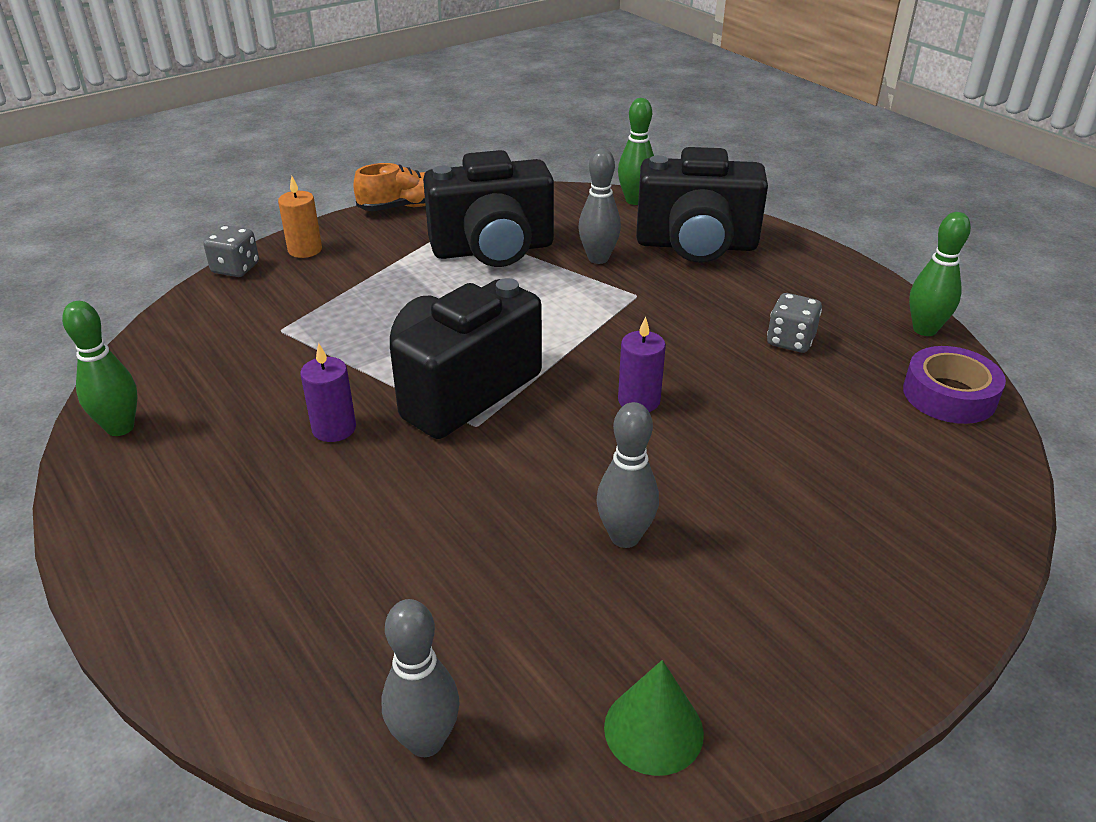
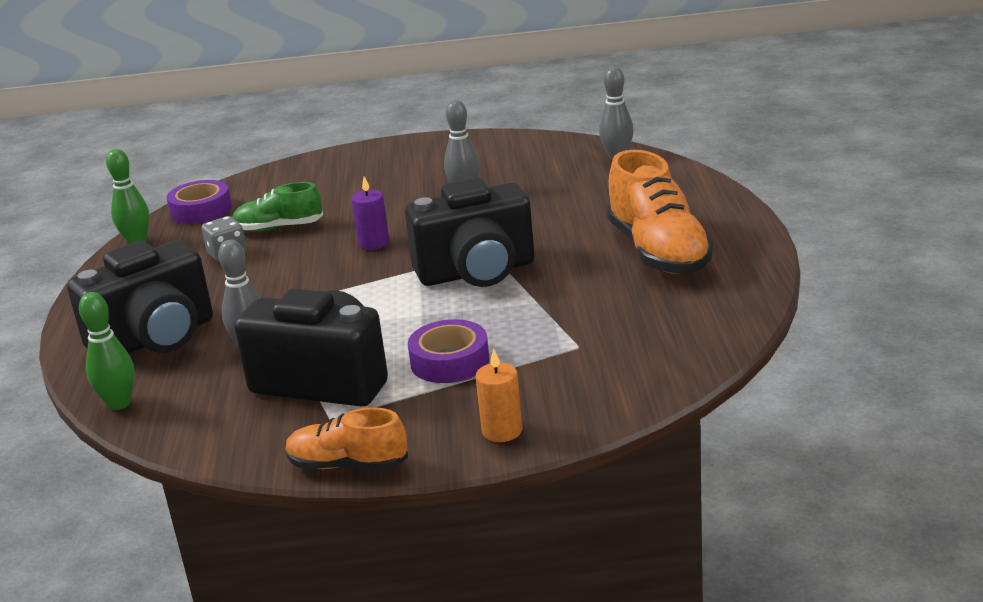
camera: 145 degrees left, 10 degrees down
(120, 428) = (734, 299): green bowling pin -> none
(235, 268) = (587, 425): grey dice -> none
(241, 483) = (658, 252): none -> orange shoe
(334, 428) = (581, 268): purple candle -> none
(397, 289) = (450, 361): none -> purple tape
(653, 730) = (524, 146): green cone -> none
(696, 245) = (155, 339): black camera -> black camera turned 105 degrees clockwise
(796, 393) = (279, 228): none -> green shoe

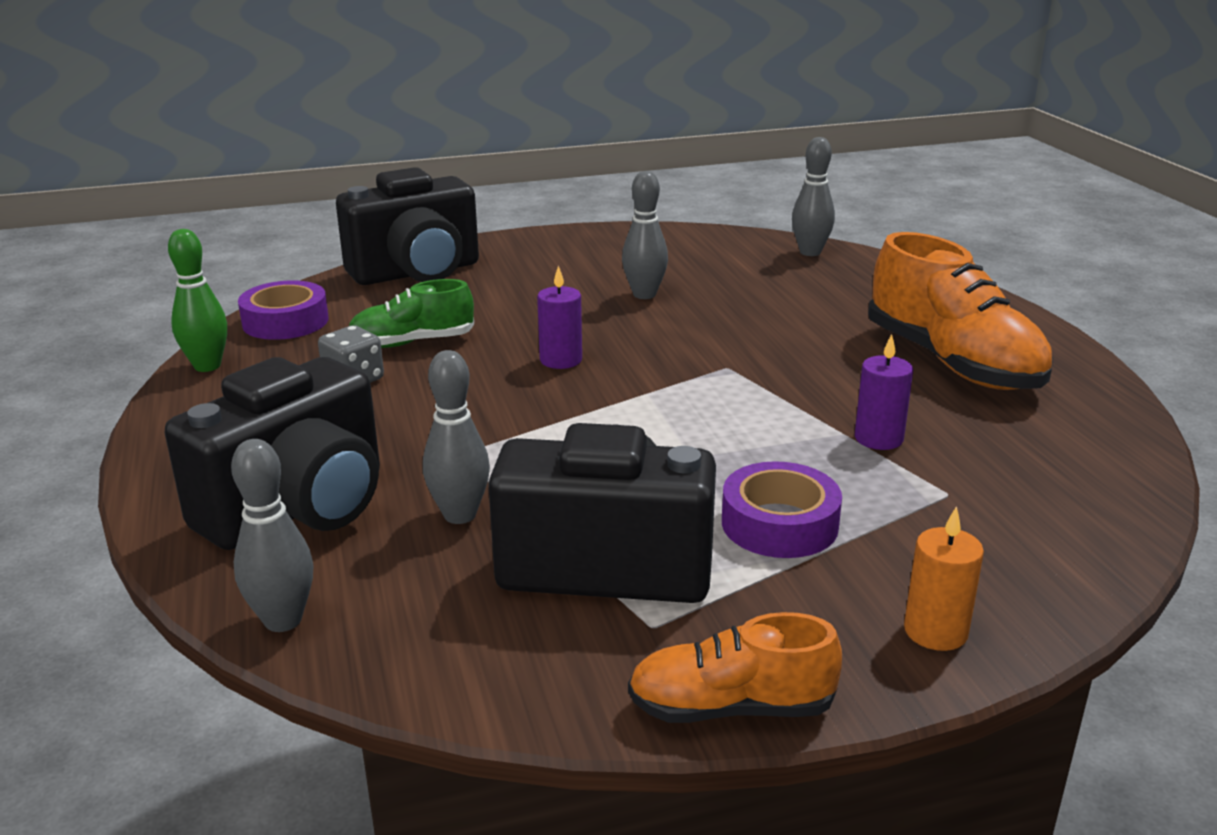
camera: 15 degrees left, 0 degrees up
(119, 404) = (283, 620): green bowling pin -> grey bowling pin
(477, 272) = (731, 395): black camera -> black camera (416, 273)
(559, 307) = (878, 438): none -> purple candle

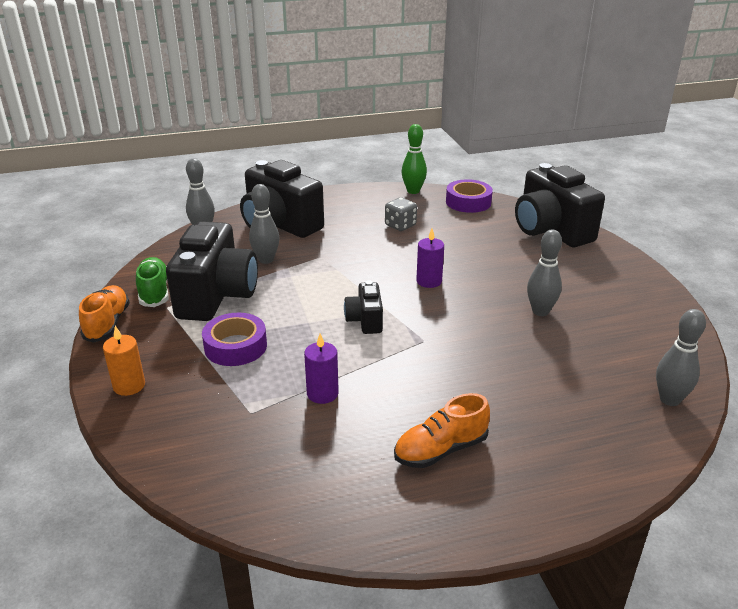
camera: 90 degrees right, 5 degrees up
(412, 342) = (447, 237): green shoe -> green shoe (154, 292)
(680, 409) = (365, 320): none -> black camera
(952, 363) = (440, 450): orange shoe -> orange shoe, size x0.58

